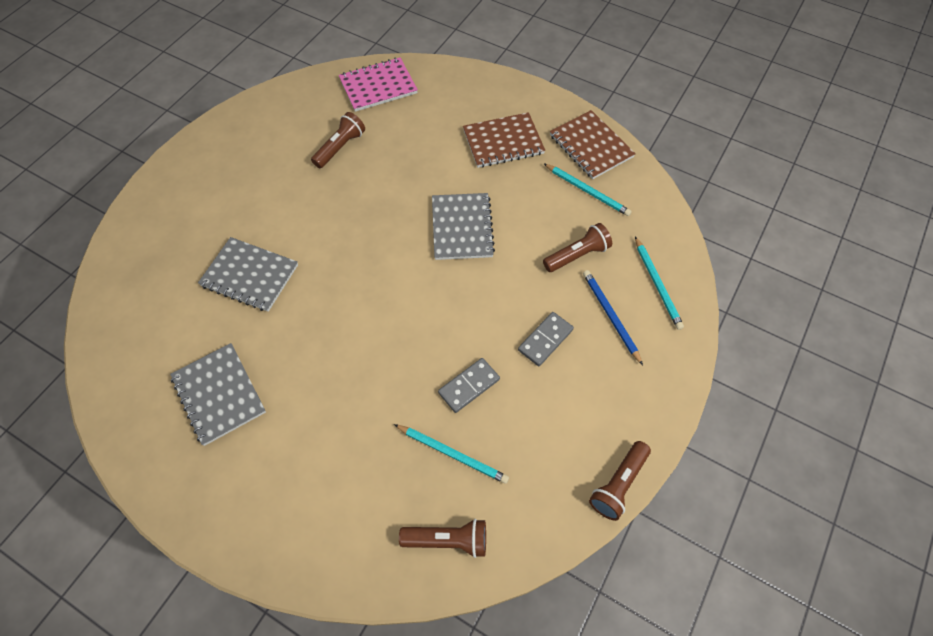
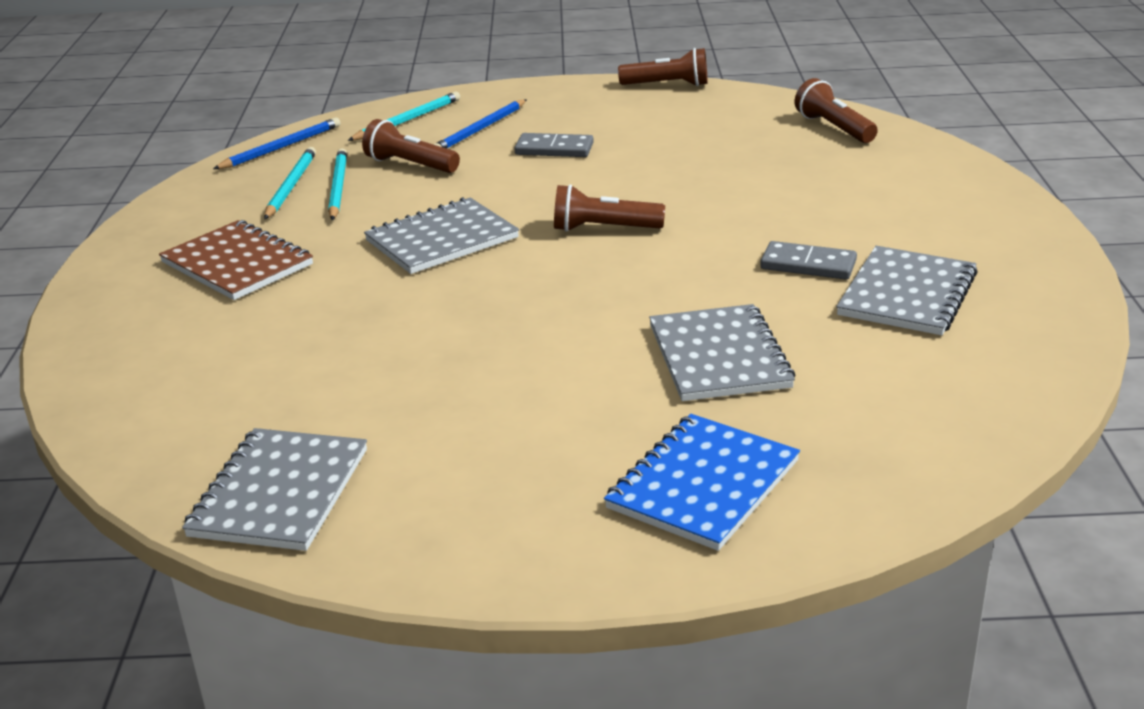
camera: 120 degrees left, 30 degrees down
(179, 216) = (703, 485): none -> blue notebook
(301, 101) = (280, 493): none -> grey notebook
(340, 147) = (371, 394): brown flashlight -> brown flashlight (603, 229)
(378, 86) = (170, 421): pink notebook -> none
(452, 454) = (752, 151): turquoise pencil -> turquoise pencil (338, 188)
(469, 386) = (666, 166): grey domino -> grey domino (808, 265)
(591, 146) = (196, 205): brown notebook -> none
(653, 205) = (281, 148): none -> blue pencil

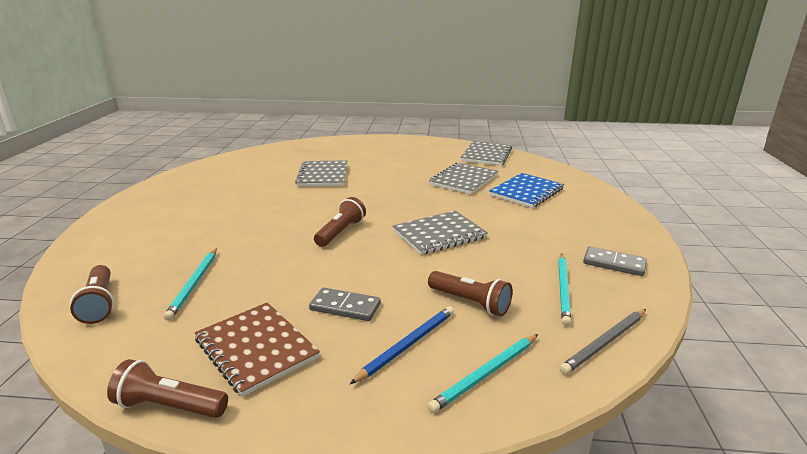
camera: 175 degrees left, 5 degrees down
(237, 264) = (559, 231): brown notebook -> brown notebook (256, 349)
(281, 148) = (605, 342): blue pencil -> grey pencil
(338, 188) = (523, 283): turquoise pencil -> turquoise pencil (194, 284)
(603, 229) = (340, 232): brown flashlight -> brown flashlight turned 75 degrees counterclockwise
(703, 485) = (353, 149): blue notebook -> blue notebook (526, 192)
(808, 265) = (250, 204): grey domino -> grey domino (614, 263)
(907, 294) = (222, 189): grey notebook -> grey notebook (464, 180)

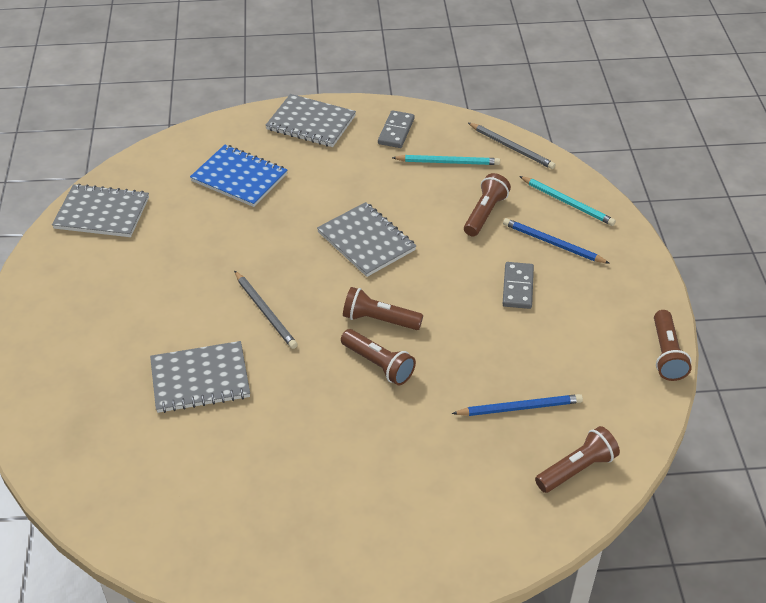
camera: 100 degrees left, 20 degrees up
(194, 284) = (519, 408): turquoise pencil -> blue pencil
(256, 349) = (591, 328): brown notebook -> none
(293, 228) = (379, 364): none -> brown flashlight
(372, 194) = (265, 311): none -> grey pencil
(464, 180) = (205, 231): grey notebook -> grey notebook (311, 123)

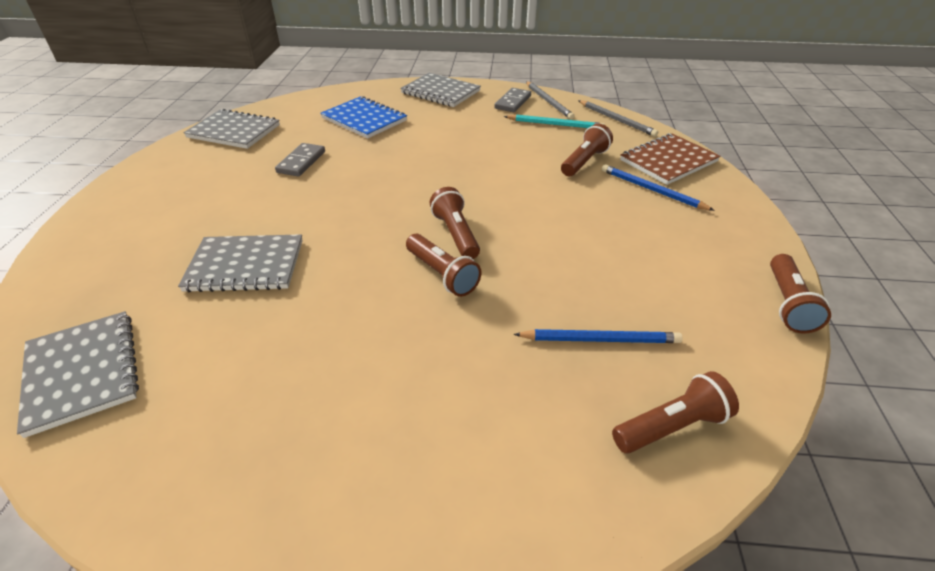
camera: 10 degrees right, 5 degrees down
(265, 311) = (341, 215): grey pencil -> grey pencil (548, 102)
(366, 241) = (462, 171): grey notebook -> grey notebook (82, 372)
(379, 320) = (455, 234): brown flashlight -> brown flashlight turned 45 degrees clockwise
(518, 287) = (611, 222): grey domino -> grey domino (301, 162)
(567, 202) = (668, 161): turquoise pencil -> brown notebook

